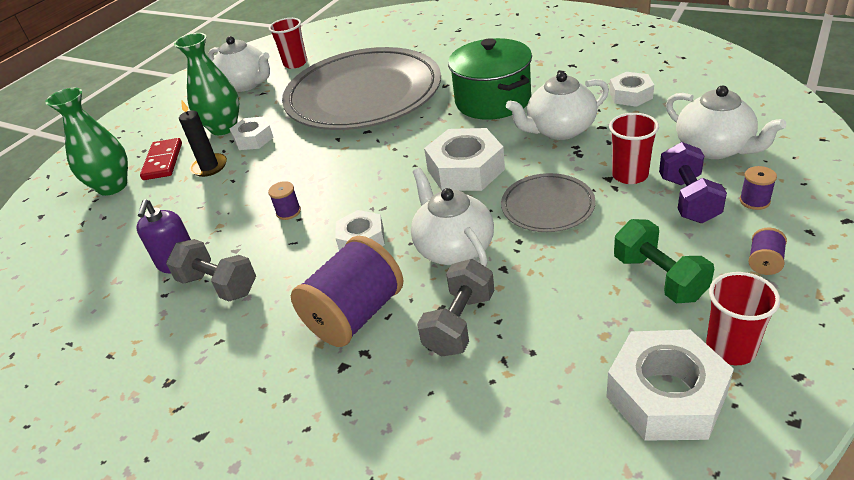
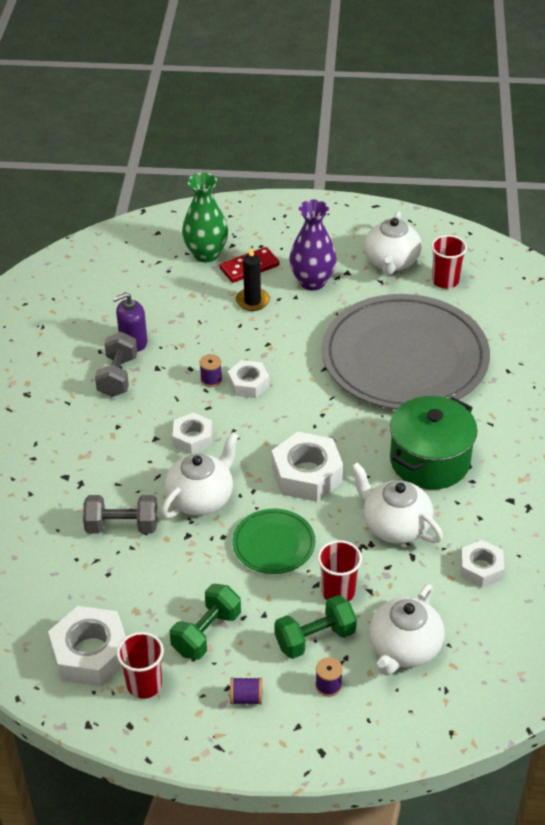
camera: 60 degrees right, 5 degrees up
(223, 128) = (312, 282): green vase -> purple vase
(253, 139) = (302, 311): white nut -> white nut (248, 384)
(355, 315) = (112, 465): purple spool -> none
(547, 206) = (273, 544): grey plate -> green plate
(688, 199) = (315, 638): purple dumbbell -> green dumbbell

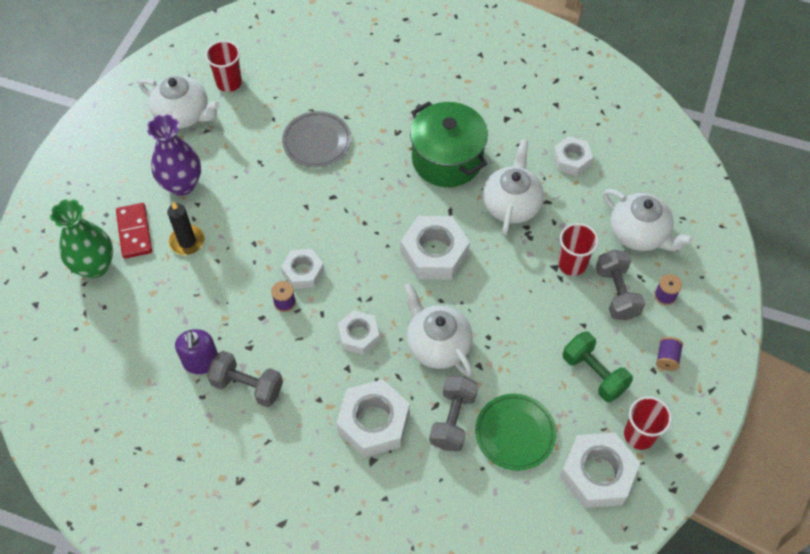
camera: 75 degrees left, 15 degrees up
(104, 469) = (373, 423): none -> white nut
(273, 544) = (508, 299): green plate -> green plate (515, 433)
(315, 638) = (616, 293): green dumbbell -> grey dumbbell
(395, 525) = (511, 204): white teapot -> white teapot turned 135 degrees clockwise
(404, 358) = (317, 141): grey plate -> grey plate, size x0.44

